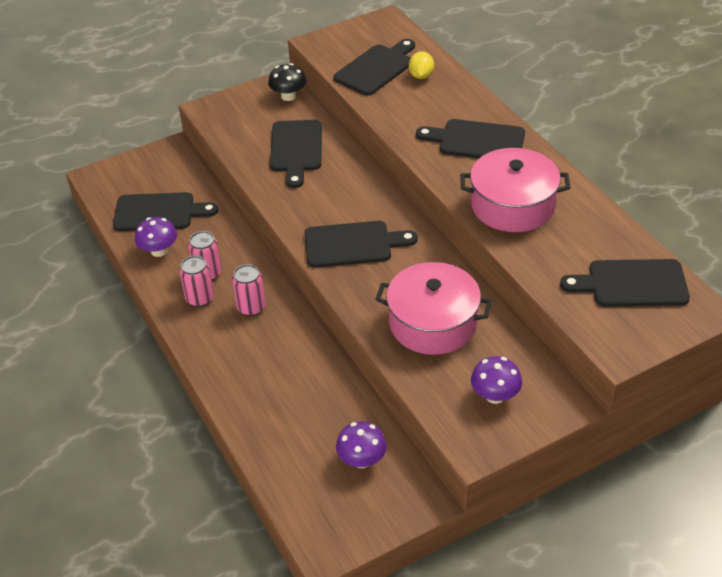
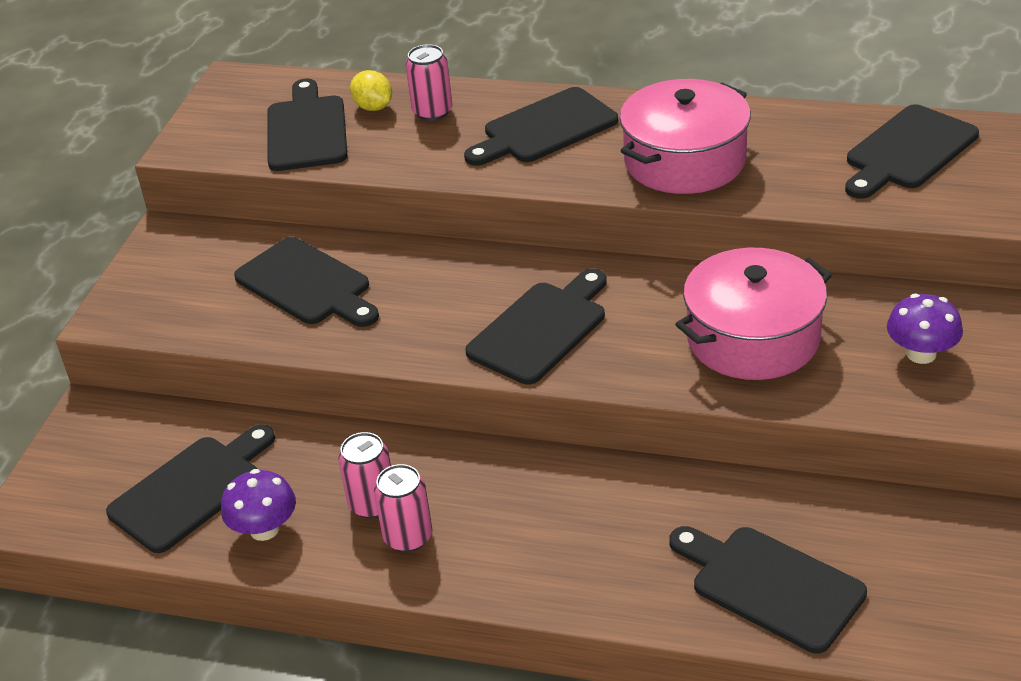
camera: 45 degrees left, 5 degrees down
(251, 307) = (488, 497): pink can -> pink can (432, 112)
(288, 96) = (200, 239): black mushroom -> none
(295, 444) = (770, 586): none -> black cutting board
(362, 460) = (860, 539): purple mushroom -> none

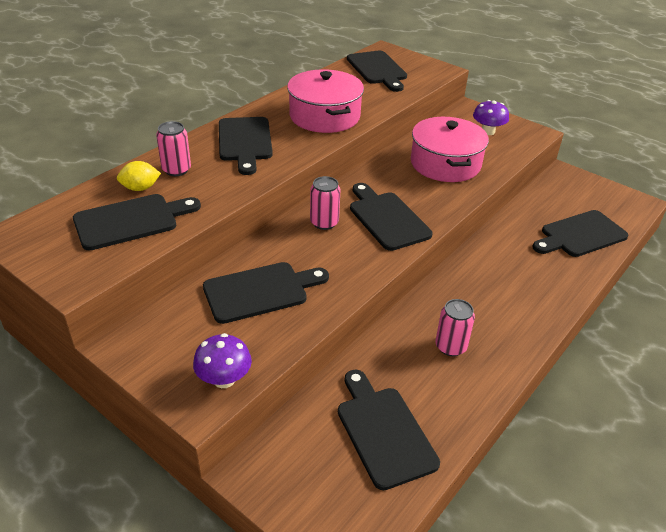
camera: 70 degrees left, 0 degrees up
(264, 529) = (445, 403): purple mushroom -> purple mushroom (224, 379)
(306, 130) = (131, 221): black cutting board -> black cutting board turned 135 degrees clockwise
(408, 537) = (487, 340): pink can -> pink can (324, 223)

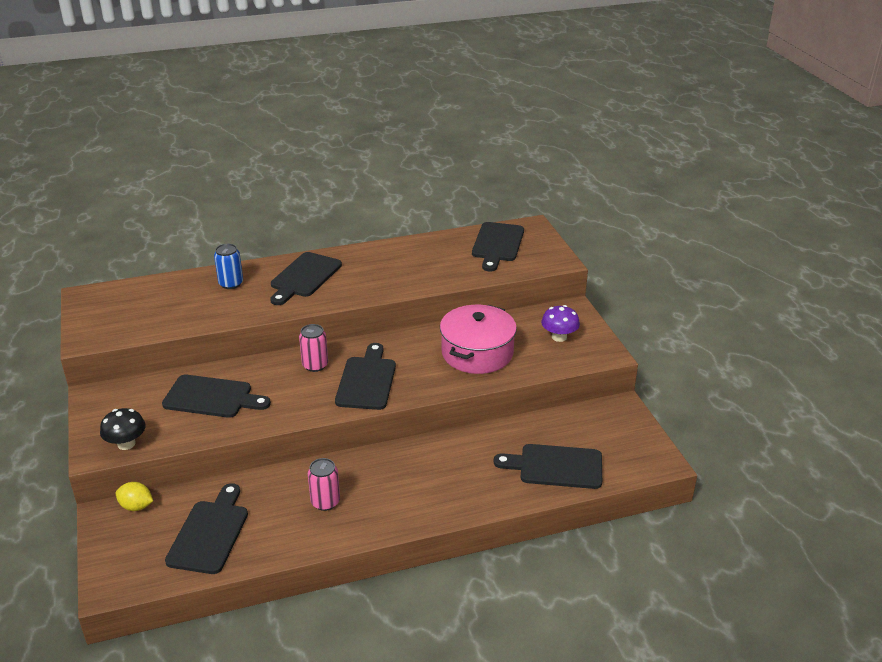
camera: 35 degrees right, 5 degrees down
(131, 221) = (160, 311): black cutting board -> none
(140, 188) = (192, 289): yellow lemon -> yellow lemon (136, 506)
(176, 170) = (231, 284): pink can -> blue can
(224, 379) = (126, 444): purple mushroom -> black mushroom
(324, 116) = (393, 275): pink pot -> none

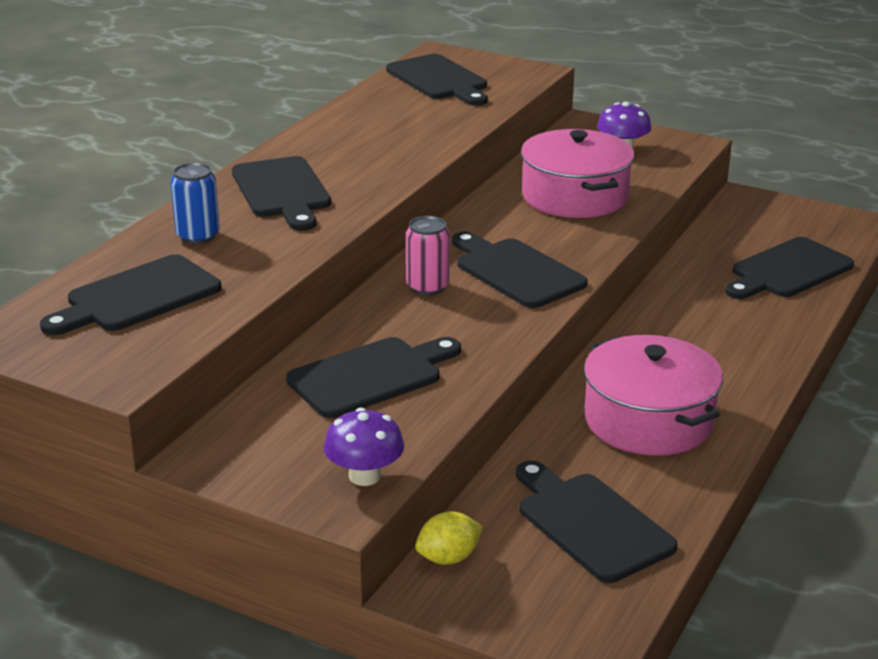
camera: 45 degrees left, 5 degrees down
(126, 444) = (364, 476): black mushroom -> purple mushroom
(157, 303) = (138, 297): none -> black cutting board
(325, 502) = (648, 420): pink can -> pink pot

